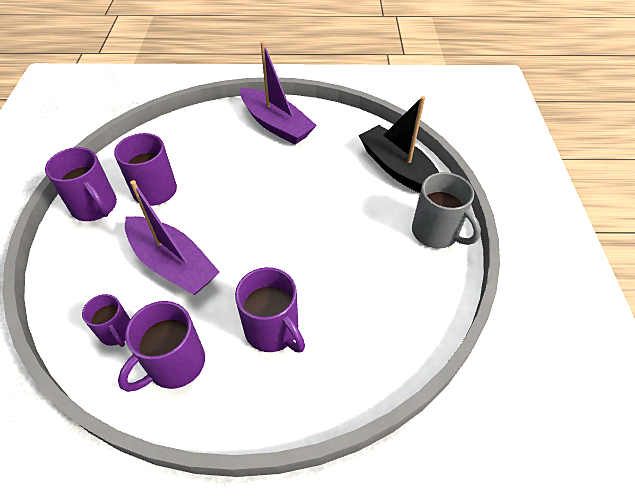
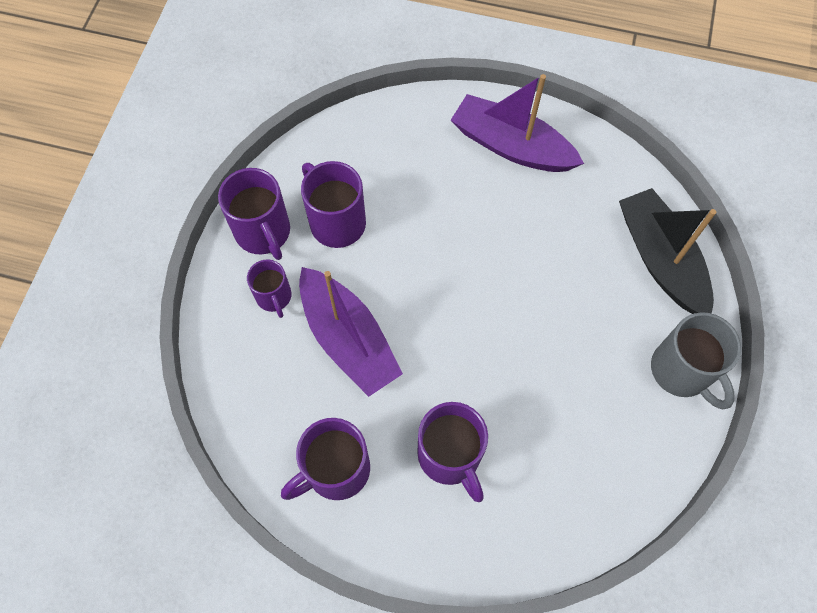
camera: 15 degrees right, 15 degrees up
(117, 332) = (277, 414): purple mug -> purple mug (274, 297)
(276, 125) = (511, 146): purple boat -> purple boat turned 150 degrees clockwise

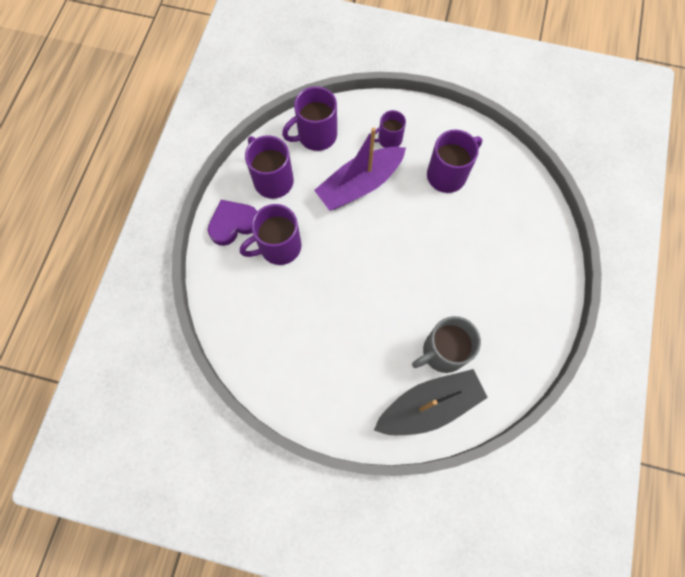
camera: 90 degrees right, 5 degrees up
(263, 232) = (436, 131): purple mug -> purple mug (316, 136)
(412, 530) = (233, 224): none -> purple heart
(511, 146) = (524, 297): purple boat -> none
(682, 371) = (336, 411): grey mug -> grey mug (442, 352)

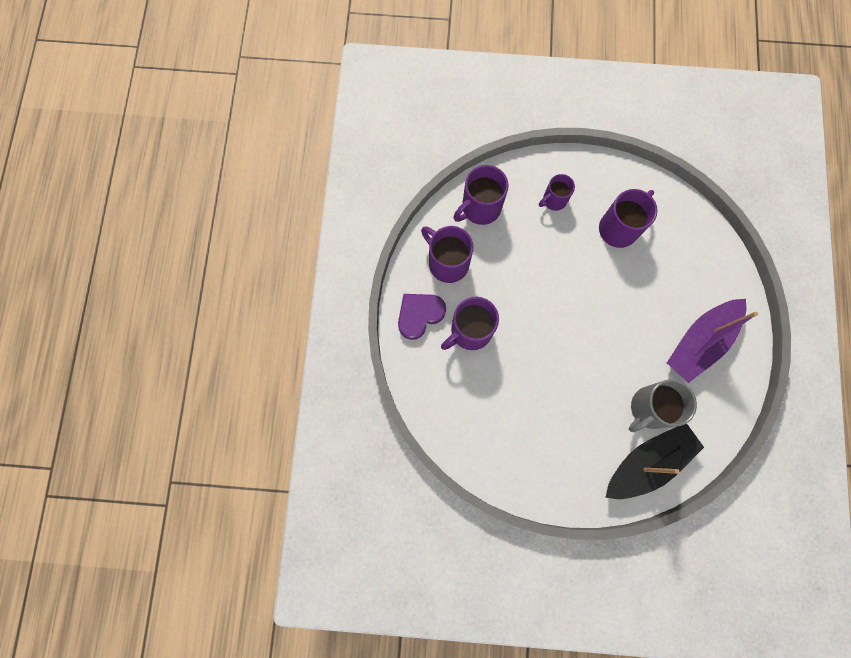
camera: 10 degrees left, 5 degrees up
(360, 185) = (535, 253): purple boat -> purple boat (700, 342)

